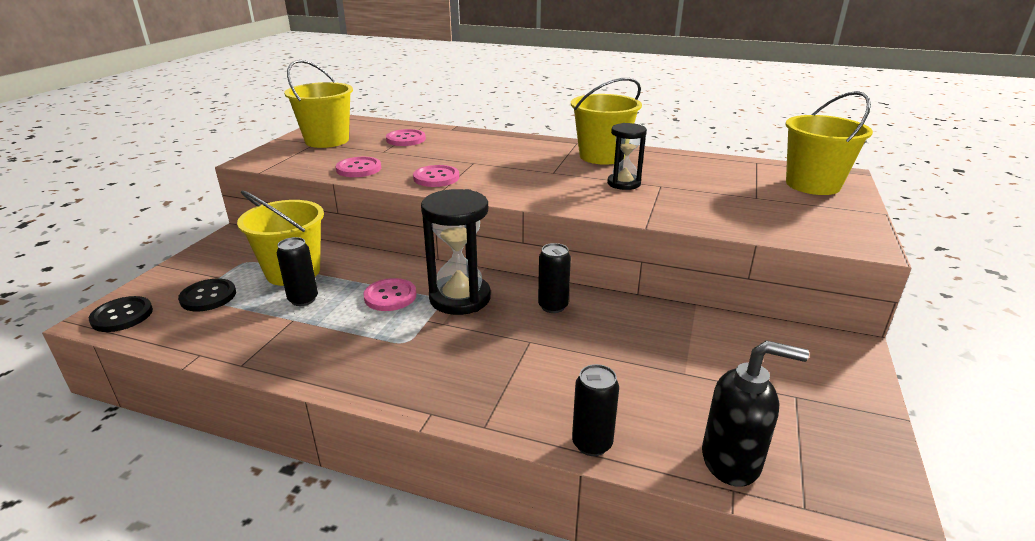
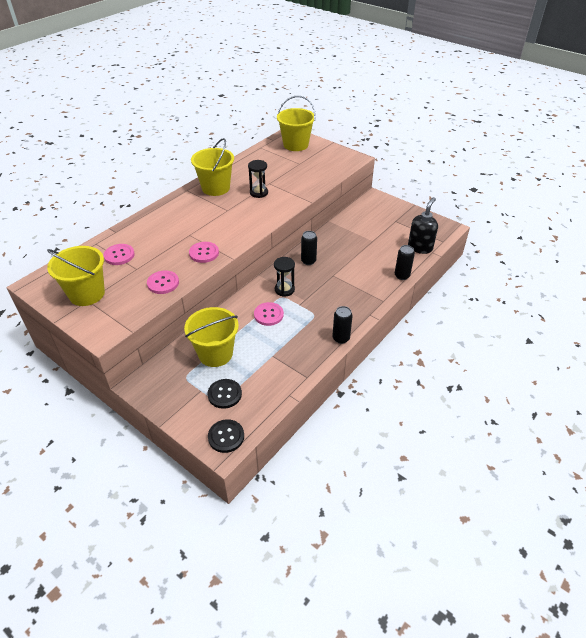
camera: 70 degrees left, 15 degrees up
(303, 299) = (252, 350): black can -> black can (341, 338)
(460, 298) = (284, 289): black hourglass -> black hourglass, size x0.60

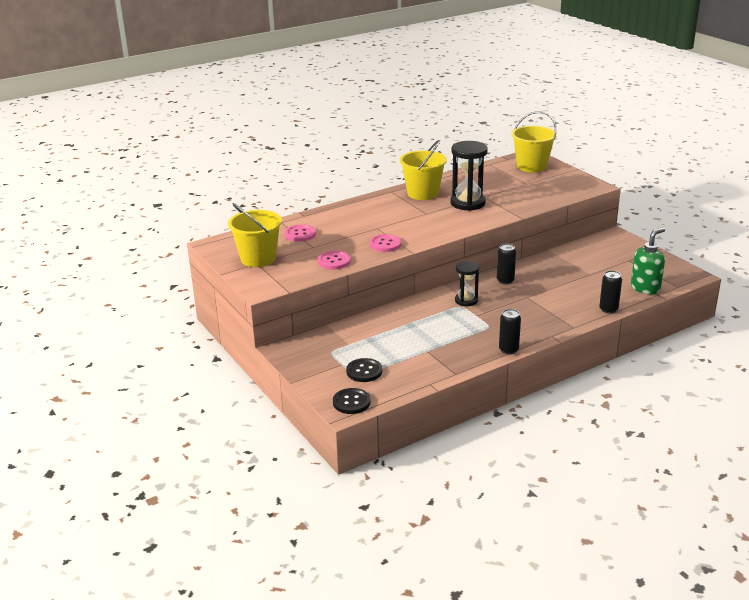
camera: 20 degrees right, 15 degrees down
(215, 353) = (369, 339): yellow bucket -> none
(259, 193) = (467, 203): black hourglass -> black hourglass, size x1.67
(268, 315) = (439, 318): pink button -> none
(420, 247) = (645, 288): black soap dispenser -> green soap dispenser

